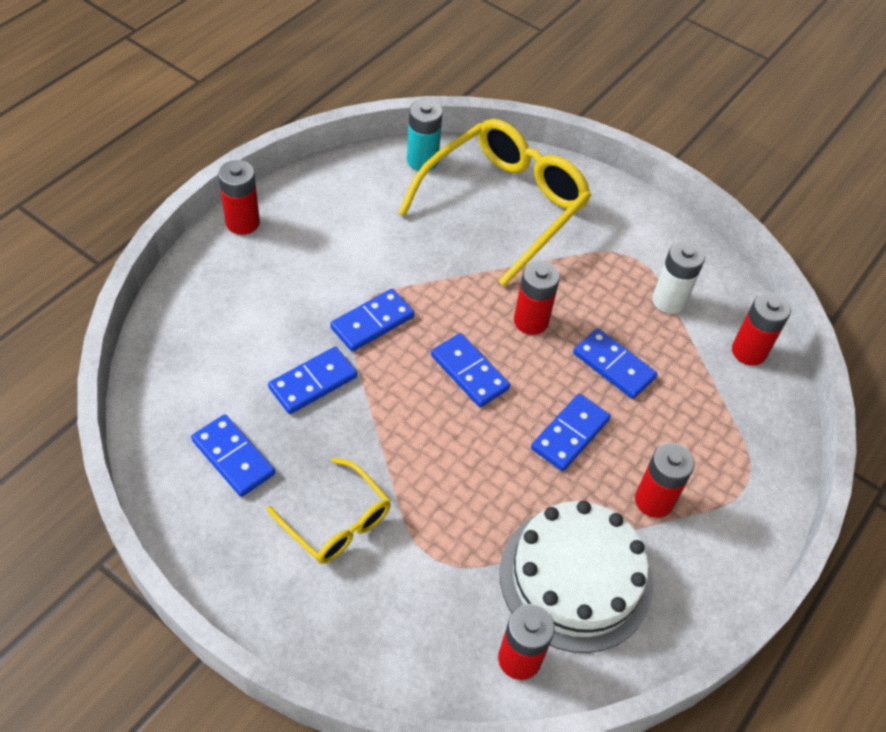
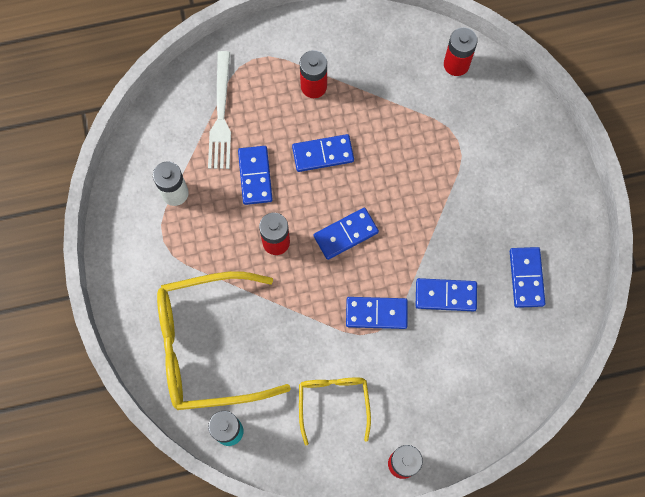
camera: 135 degrees left, 20 degrees up
(336, 521) = (495, 198): yellow glasses -> yellow glasses (333, 403)
(469, 372) = (346, 234): blue domino -> blue domino turned 60 degrees clockwise
(575, 578) = (393, 79): white cake -> none
(711, 400) = (221, 115): none -> white fork
(748, 351) = (164, 126): red battery -> none

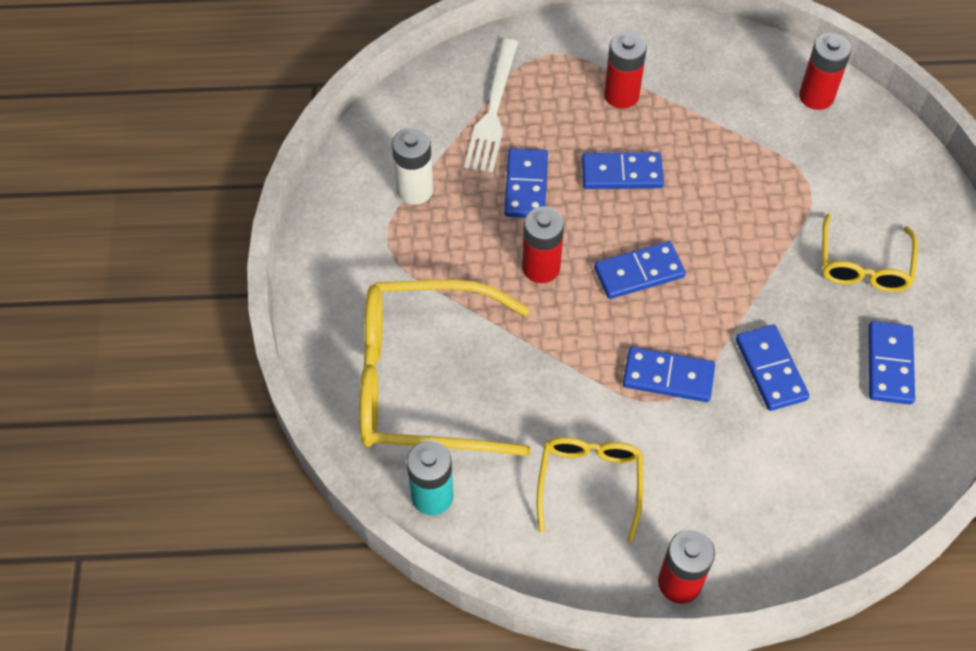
camera: 10 degrees right, 15 degrees down
(445, 295) = (770, 369): blue domino -> blue domino turned 60 degrees clockwise
(502, 201) = (863, 264): none -> yellow glasses

